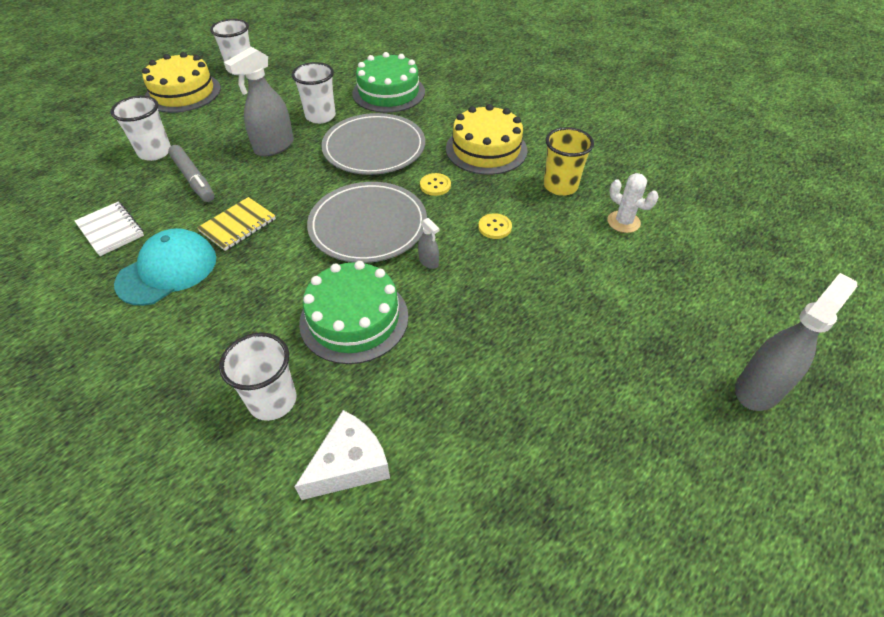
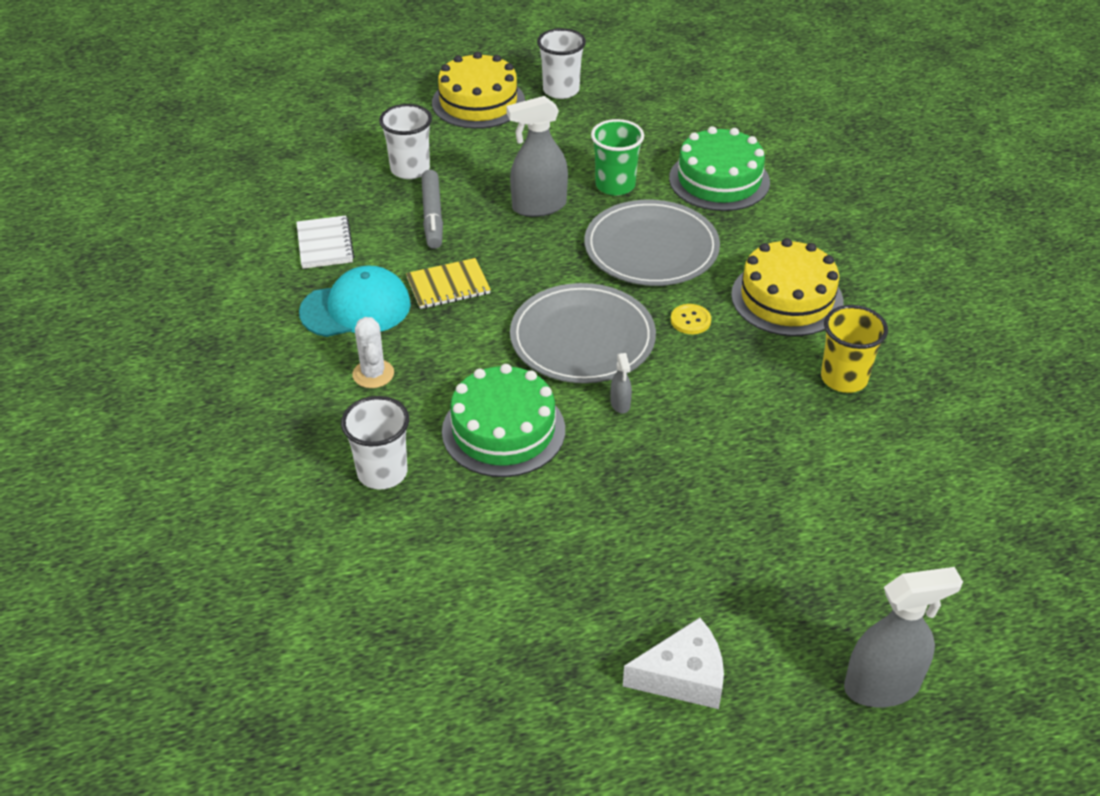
camera: 30 degrees right, 5 degrees down
(320, 116) = (615, 185): white cup -> green cup
(349, 464) = (415, 557): white cheese -> white cheese (683, 676)
(495, 227) = (723, 395): yellow button -> none
(623, 222) = (887, 451): white cactus -> white cactus (373, 374)

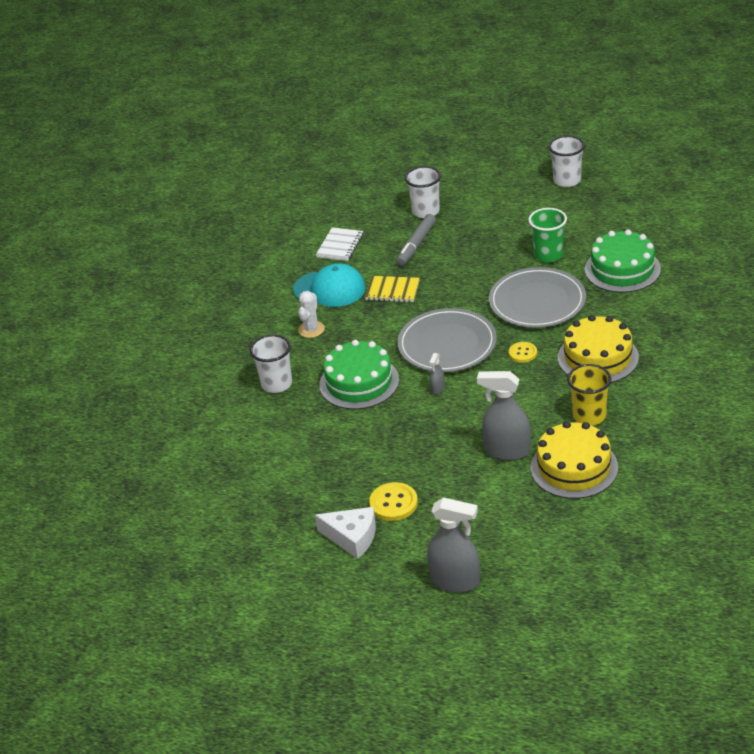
camera: 35 degrees right, 5 degrees down
(478, 102) = (504, 176): yellow cake -> yellow cake (574, 467)
(539, 206) = (487, 256): grey spray bottle -> grey spray bottle (507, 451)
(698, 597) = (393, 503): none -> yellow button

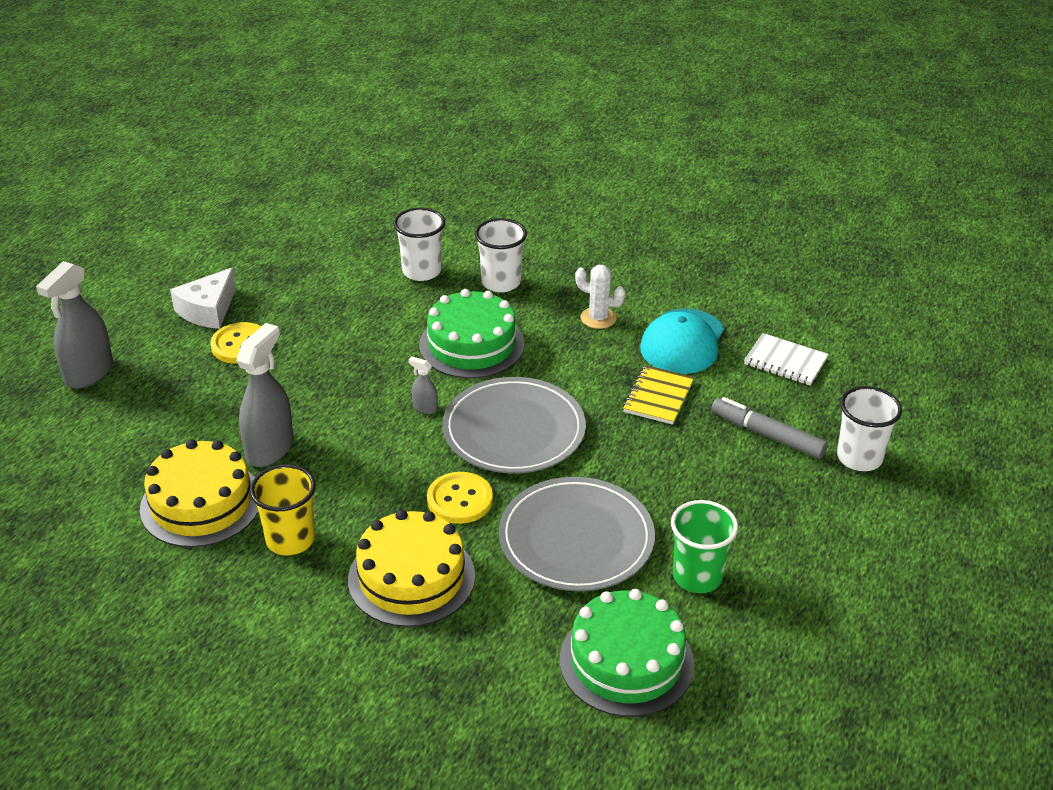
camera: 95 degrees right, 0 degrees up
(523, 353) = (460, 500): yellow button -> yellow button, size x1.54
(567, 180) = (927, 649): white cup -> white cup (421, 271)

